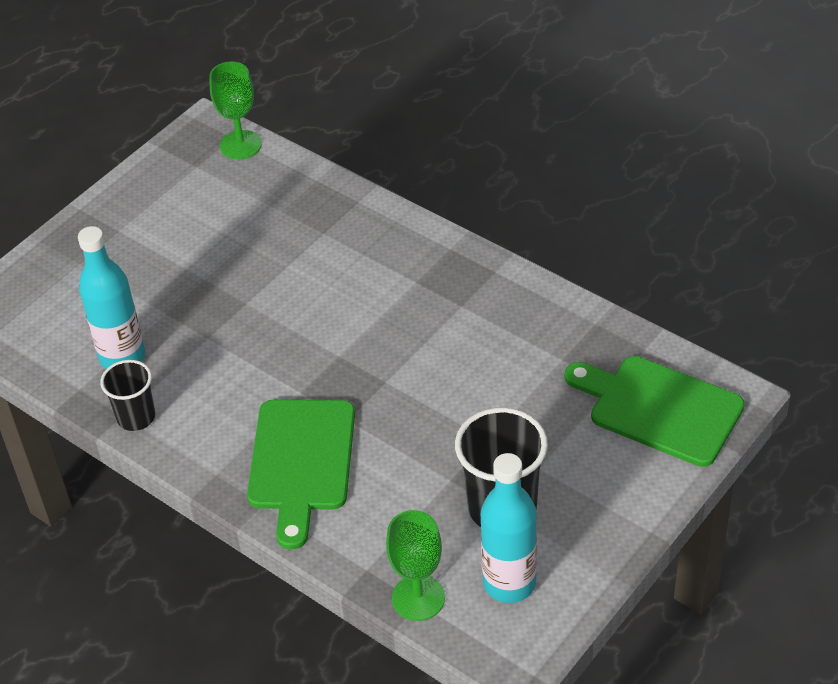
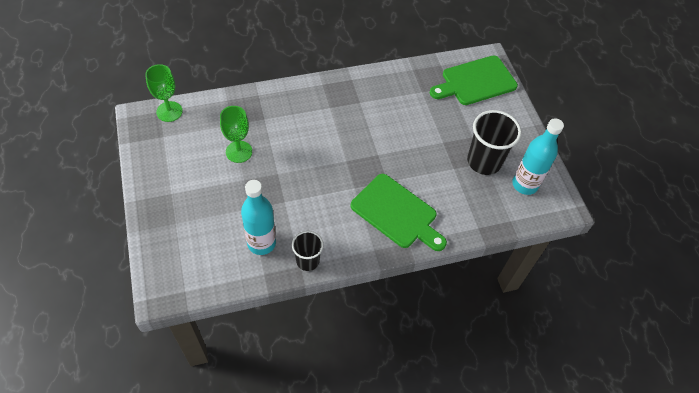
camera: 60 degrees left, 10 degrees up
(418, 598) = (508, 219): green goblet -> green goblet (239, 152)

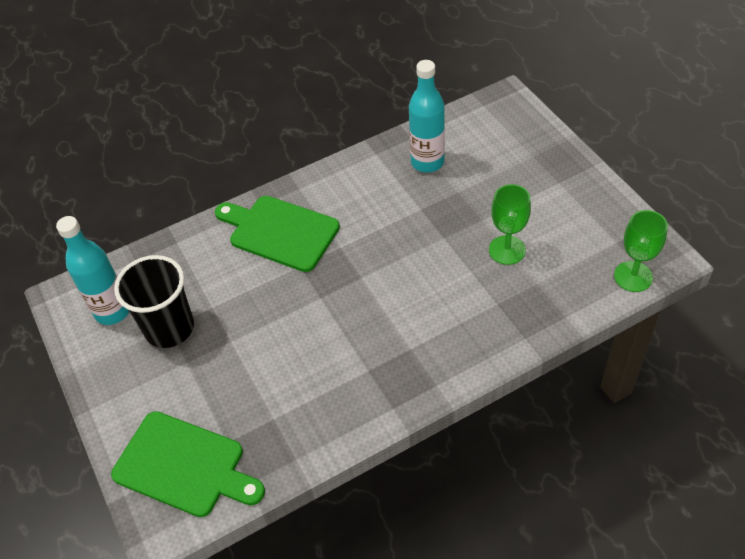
camera: 175 degrees right, 5 degrees down
(307, 261) = (369, 159): black cup -> none
(475, 81) = (184, 466): green cutting board -> green cutting board turned 60 degrees clockwise

